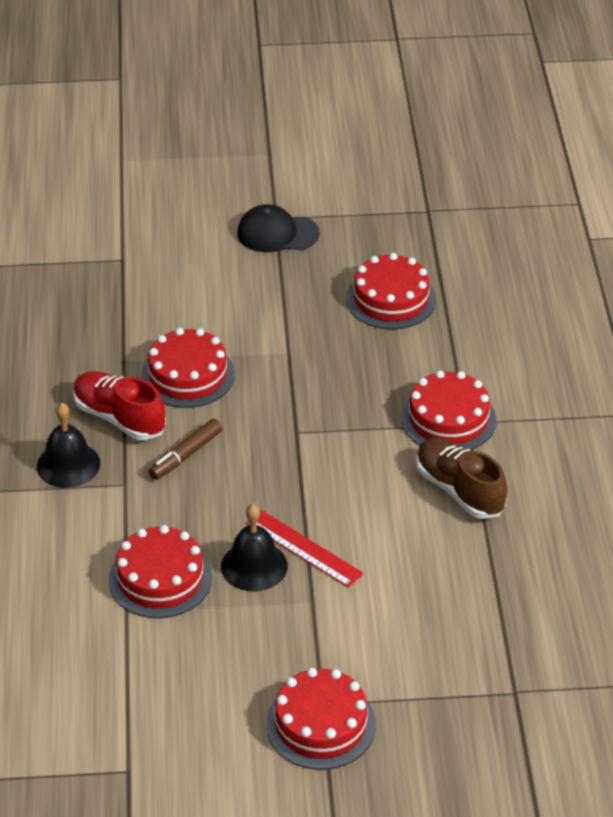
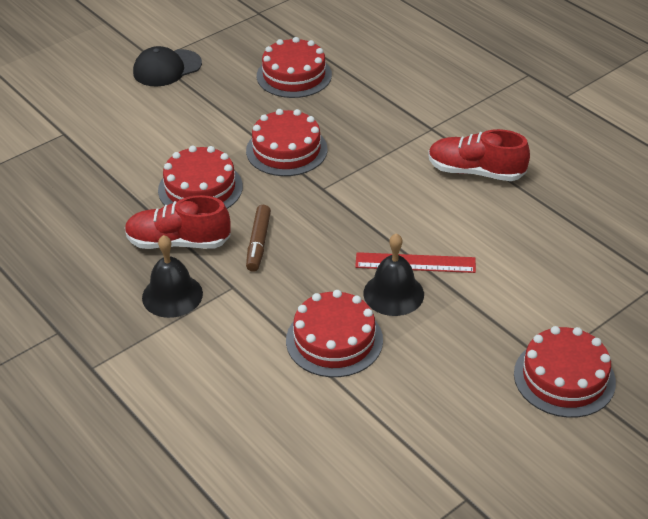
camera: 35 degrees left, 0 degrees up
(448, 419) = (417, 131): red cake -> red cake (286, 150)
(459, 490) = (475, 172): brown shoe -> red shoe

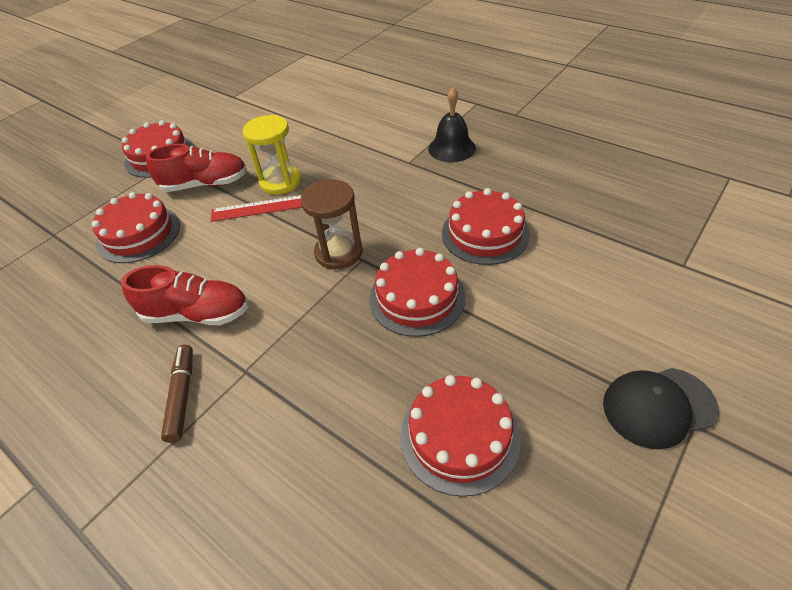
camera: 170 degrees right, 5 degrees up
(167, 68) = (658, 407): black cap -> black cap turned 150 degrees counterclockwise
(178, 242) = (472, 183): red shoe -> red shoe (205, 184)
(258, 243) = (403, 196): brown marker -> brown marker (182, 396)
(334, 340) = (321, 146): red cake -> red cake (139, 234)
(342, 198) = (338, 252): none -> brown hourglass
(393, 293) = (280, 182): black bell -> yellow hourglass

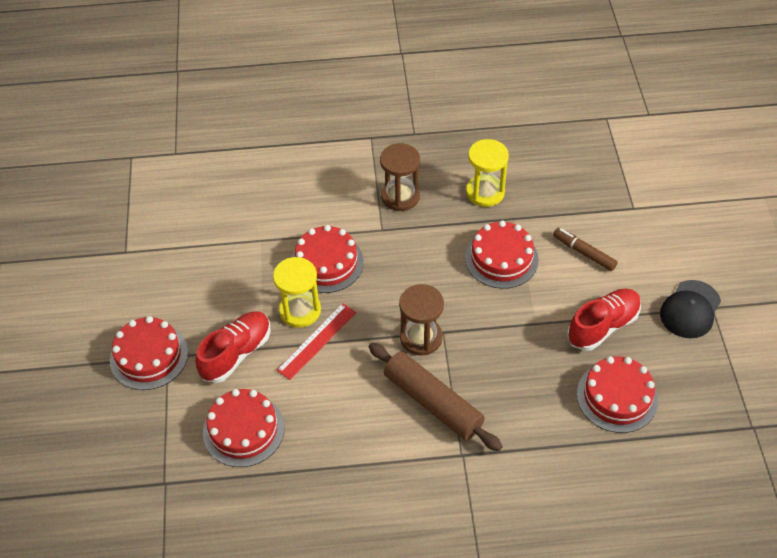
camera: 45 degrees left, 5 degrees up
(182, 396) = (443, 497): brown marker -> brown marker (584, 253)
(197, 314) = (380, 448): red shoe -> red shoe (602, 326)
(281, 308) = (433, 402): none -> brown rolling pin
(417, 297) = (509, 334): red cake -> red cake (327, 263)
(451, 148) = (400, 196): black bell -> brown hourglass
(530, 178) = (485, 192): none -> yellow hourglass

